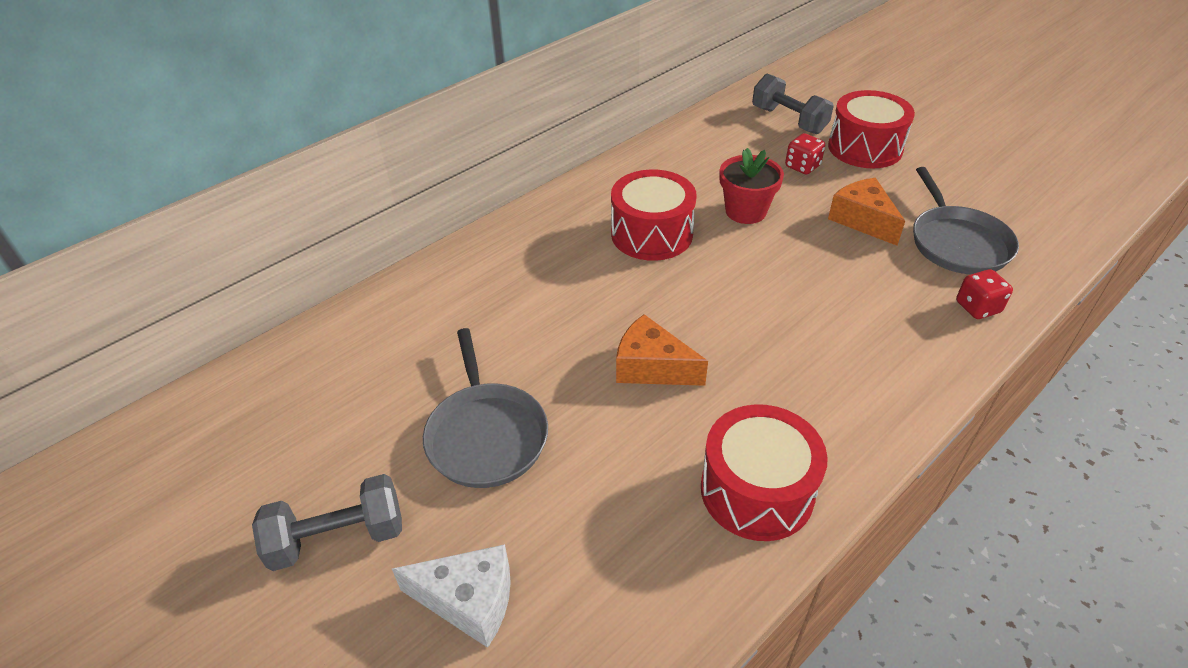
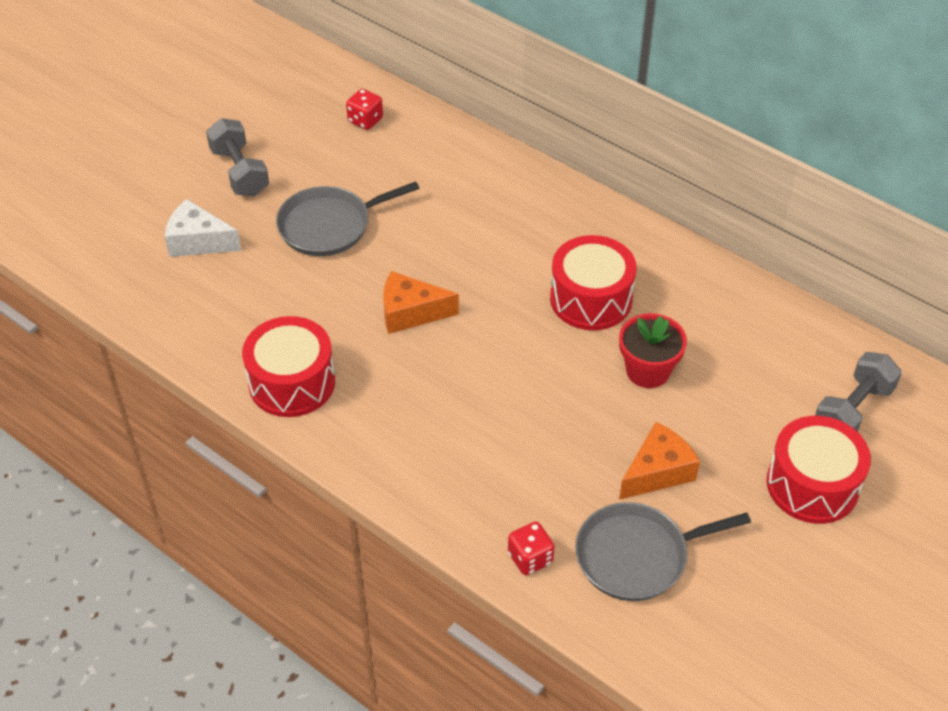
camera: 80 degrees right, 5 degrees up
(469, 601) = (198, 241): white cheese -> white cheese turned 105 degrees clockwise
(651, 367) = (410, 312): orange cheese -> orange cheese turned 105 degrees counterclockwise
(802, 166) = (750, 421): red dice -> red dice (365, 120)

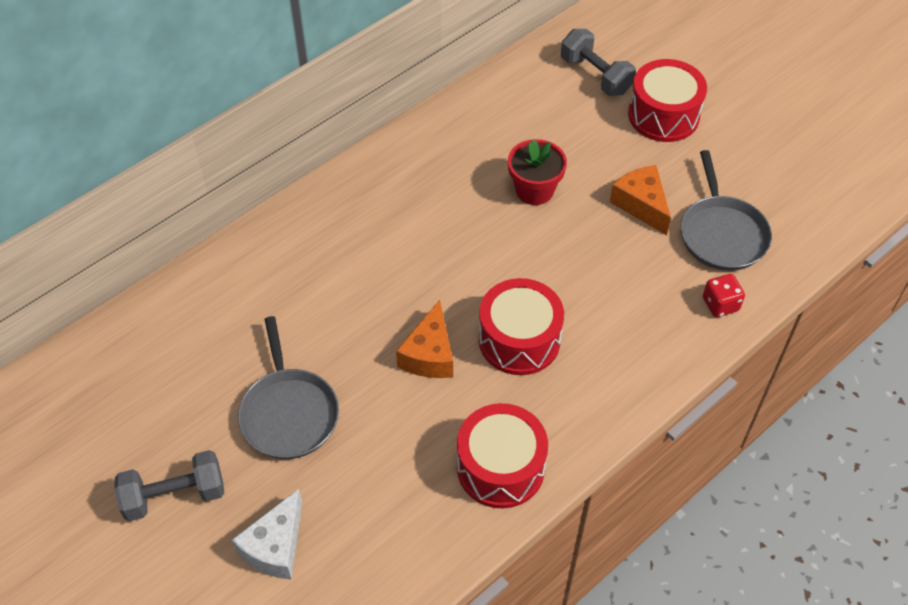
camera: 80 degrees left, 5 degrees up
(365, 120) = (133, 362): red dice -> none
(591, 299) = (443, 213): red drum -> red drum (519, 340)

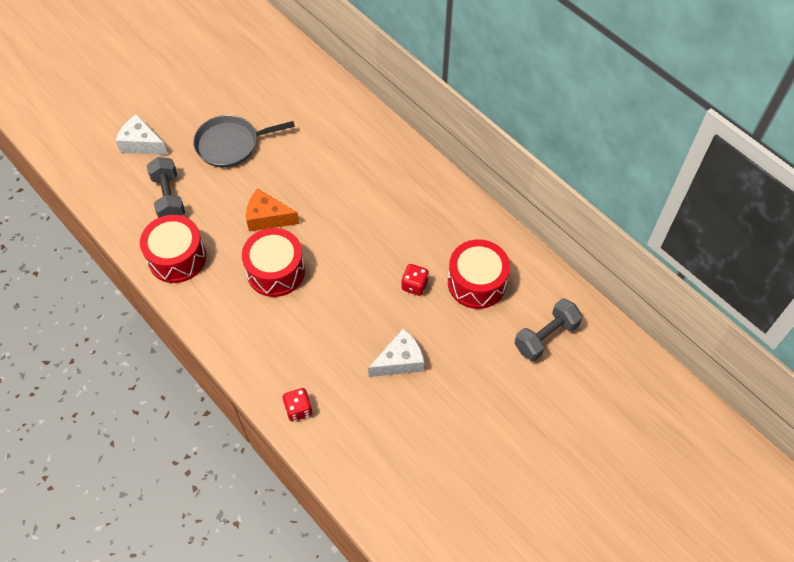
camera: 90 degrees right, 5 degrees up
(174, 495) = (181, 95): grey dumbbell -> grey dumbbell (169, 197)
(534, 190) = (414, 285): red flower pot -> red dice
(641, 205) = (400, 361): orange cheese -> white cheese
(663, 115) = (501, 387): red drum -> red drum (476, 283)
(722, 234) = (369, 419): grey pan -> none

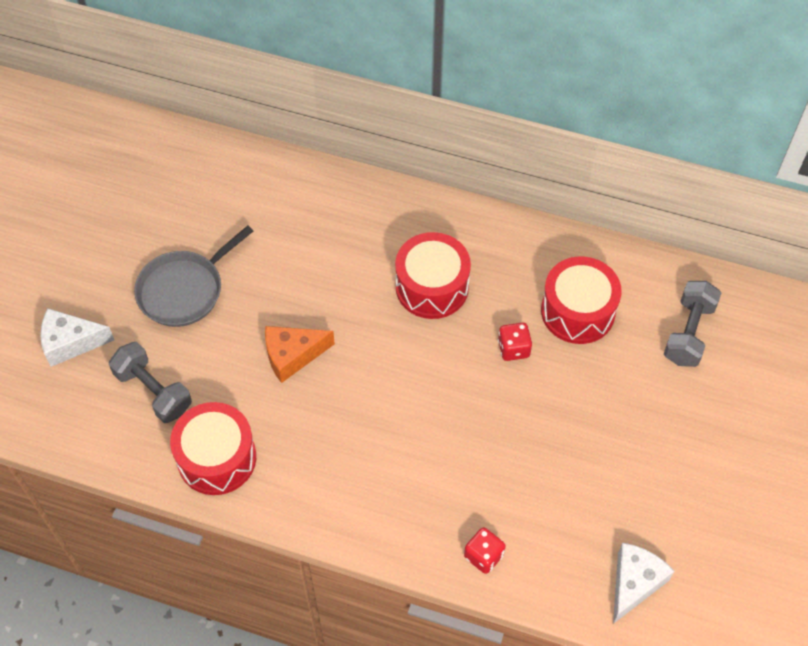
camera: 30 degrees left, 0 degrees up
(275, 271) = (346, 413): red drum -> red drum (432, 287)
(400, 361) = (556, 441): white cheese -> white cheese (634, 583)

